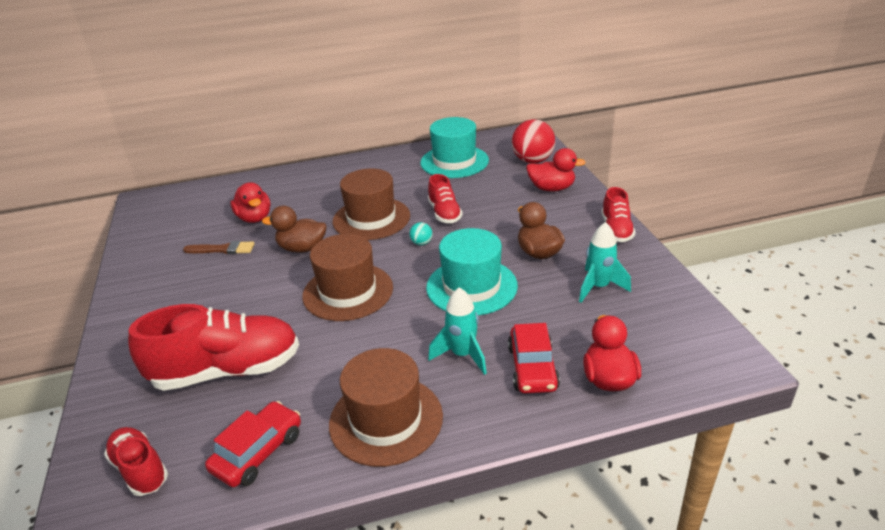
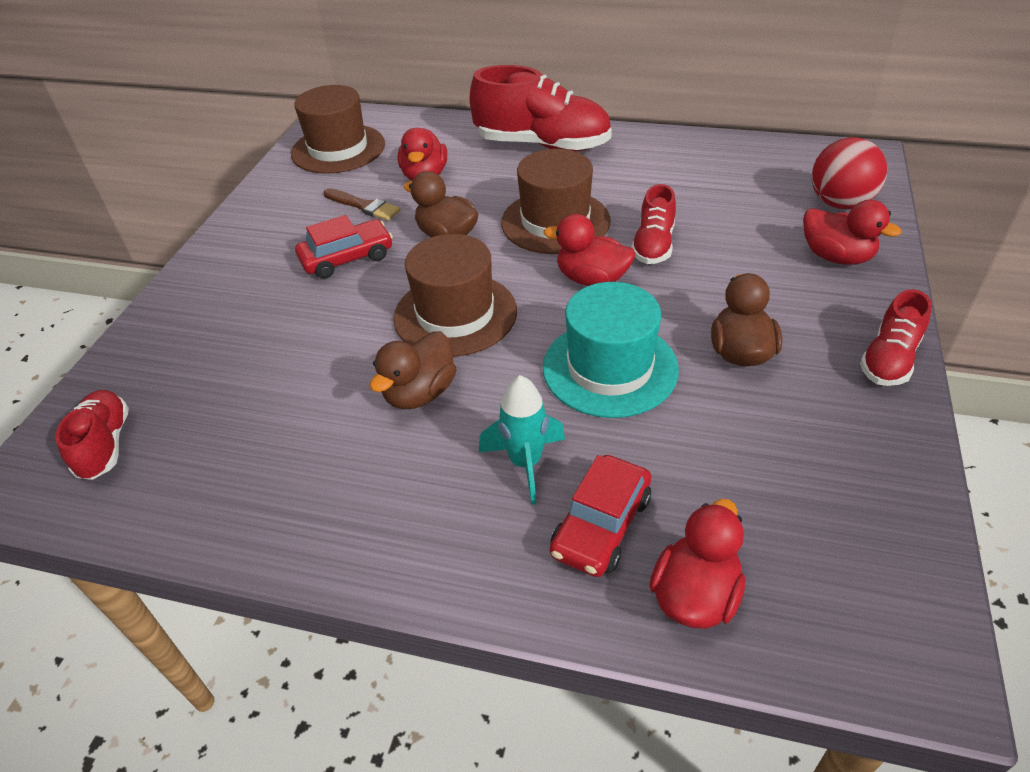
camera: 30 degrees right, 10 degrees up
(227, 370) = (261, 364): red shoe -> red shoe (542, 145)
(258, 452) = (218, 481): red car -> red car (347, 258)
(362, 344) = (420, 393): none -> brown duck
(386, 420) = (372, 509): brown hat -> brown hat (338, 149)
(421, 243) = (592, 279): turquoise ball -> red duck
(454, 161) = (723, 171): turquoise hat -> none
(598, 287) = (790, 442): turquoise rocket -> none

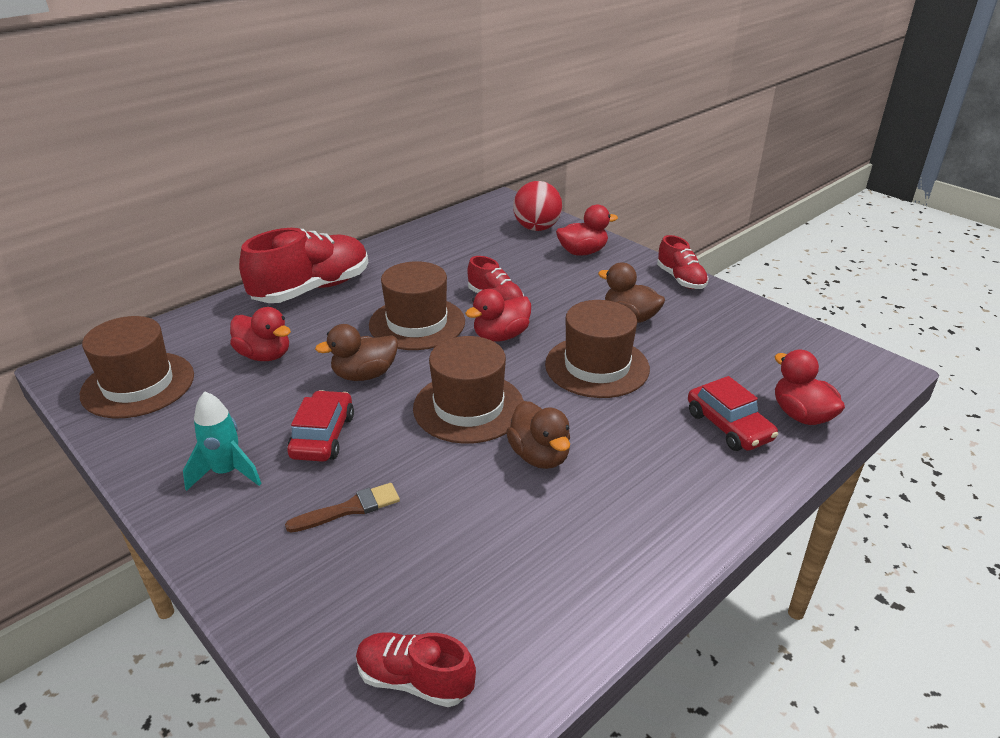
camera: 60 degrees left, 10 degrees down
(364, 206) = (258, 401): brown brush -> brown brush (349, 509)
(525, 463) = (653, 435): turquoise rocket -> turquoise rocket (227, 472)
(610, 368) = (597, 366): turquoise hat -> brown hat

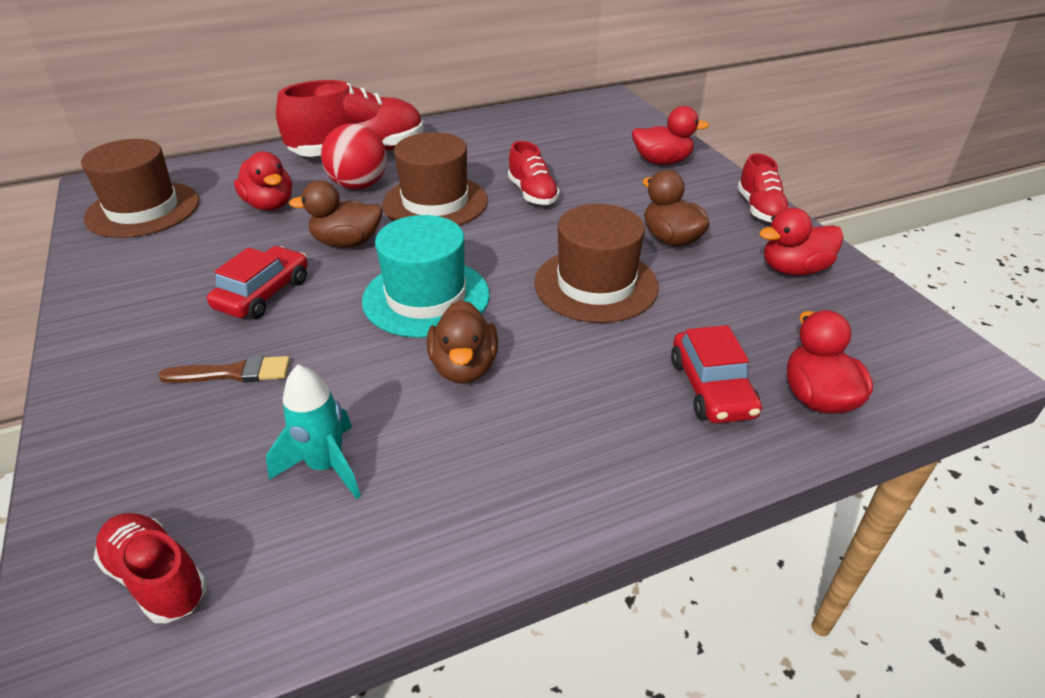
camera: 20 degrees right, 5 degrees up
(227, 472) = (152, 308): turquoise rocket -> turquoise rocket (326, 466)
(468, 407) = (426, 297): brown hat -> turquoise hat
(501, 336) = (512, 231): red duck -> red duck (793, 269)
(536, 228) = (627, 129): red ball -> red ball (359, 185)

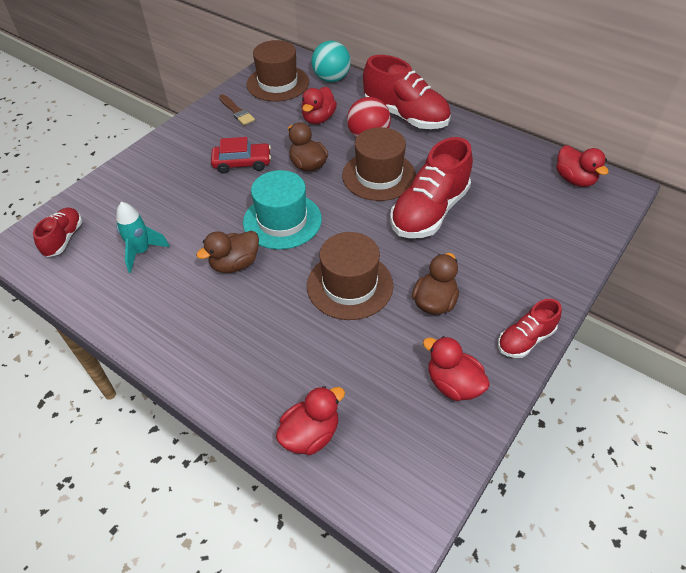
camera: 60 degrees right, 10 degrees up
(209, 171) = (331, 79): none -> turquoise ball
(233, 373) = (181, 189): brown brush -> brown brush (237, 111)
(532, 194) = (429, 212): red shoe -> red shoe, size x1.86
(662, 161) = (544, 258): red duck -> red duck (574, 179)
(711, 388) = (285, 377): red car -> none

